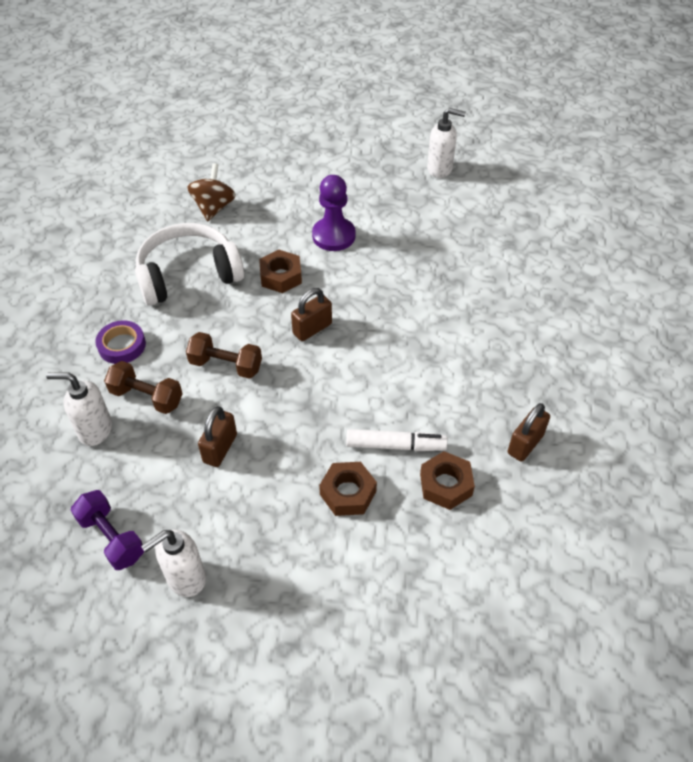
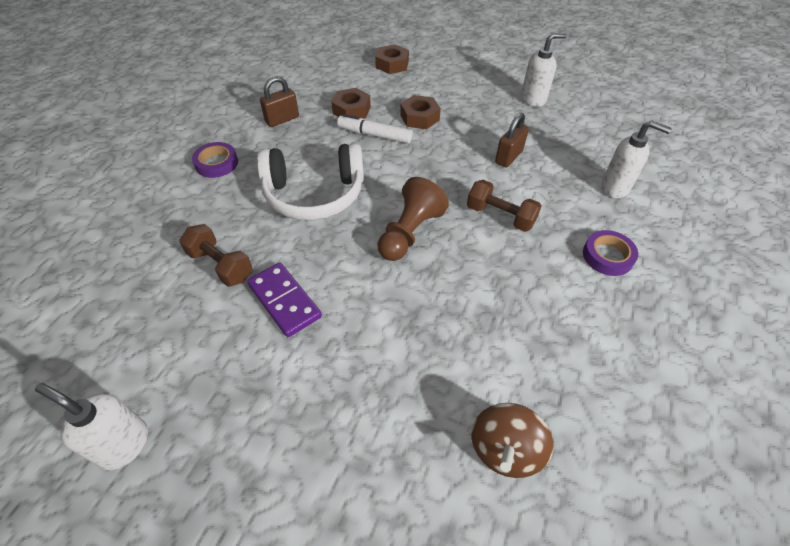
camera: 165 degrees left, 0 degrees up
(111, 538) = (585, 124): purple dumbbell -> none
(147, 397) = (573, 204): brown dumbbell -> brown dumbbell (220, 265)
(188, 275) = (541, 328): white headphones -> white headphones (314, 194)
(281, 276) = (428, 301): brown nut -> brown nut (392, 64)
(312, 329) = (409, 233): brown padlock -> brown pawn
(333, 236) = (344, 347): purple pawn -> none
(393, 254) = (284, 301): none -> purple domino
(550, 362) = (216, 163): none -> purple tape

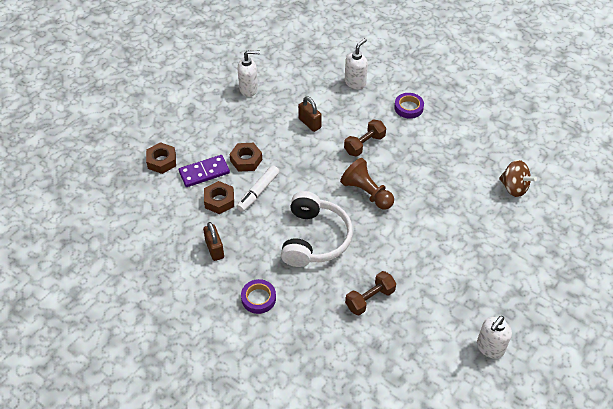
camera: 75 degrees left, 0 degrees up
(284, 301) = (407, 266): purple domino -> purple domino (204, 172)
(533, 99) = (249, 89): white soap dispenser -> white soap dispenser turned 90 degrees clockwise

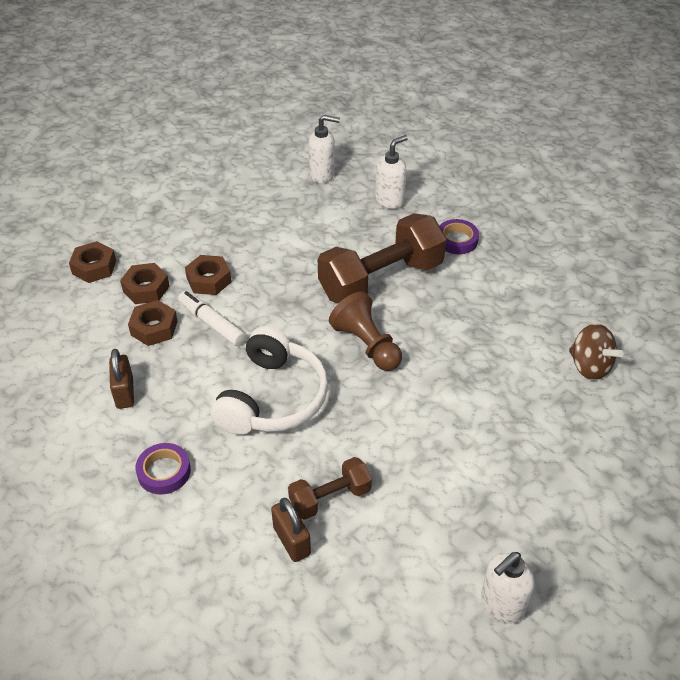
camera: 10 degrees right, 5 degrees down
(204, 172) = (146, 288): purple domino -> brown nut
(249, 89) = (242, 192): white soap dispenser -> white soap dispenser (322, 175)
(258, 192) = (212, 323): white marker -> white marker turned 90 degrees clockwise
(309, 123) = (311, 243): brown padlock -> brown padlock (292, 541)
(364, 144) = (381, 280): brown dumbbell -> brown dumbbell, size x1.94

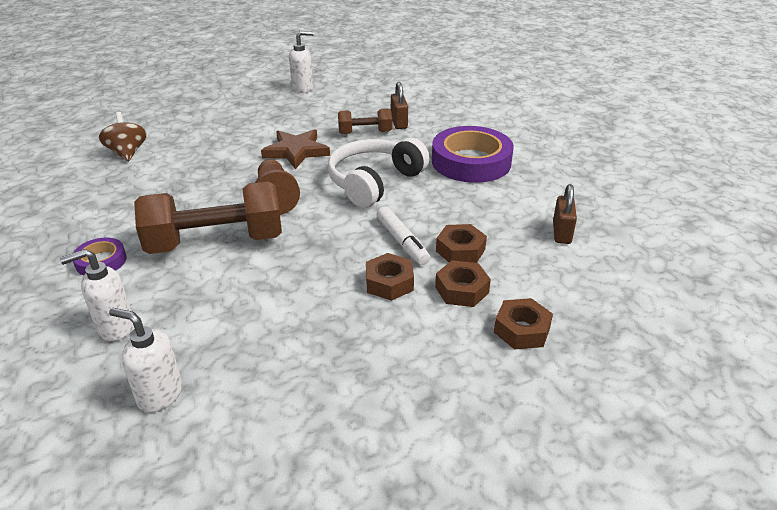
camera: 160 degrees left, 10 degrees down
(124, 393) = (495, 208): brown padlock -> brown padlock (561, 233)
(164, 472) = (471, 162): purple tape -> purple tape, size x2.04
(396, 427) = (296, 151): none -> brown star

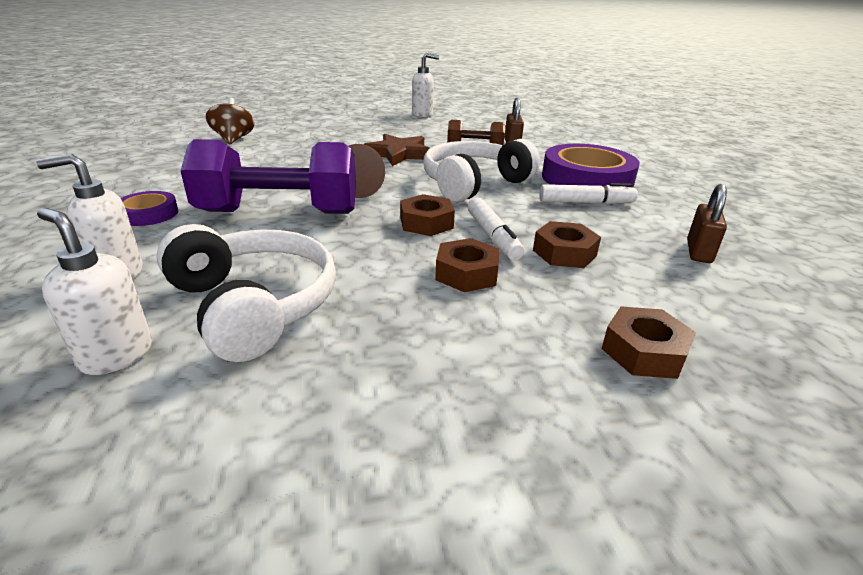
camera: 10 degrees right, 5 degrees down
(216, 242) = (279, 212): brown dumbbell -> purple dumbbell
(238, 338) = (253, 305): none -> white headphones
(461, 290) = (560, 293): brown nut -> brown nut (426, 223)
(472, 191) = (586, 203): none -> white marker

